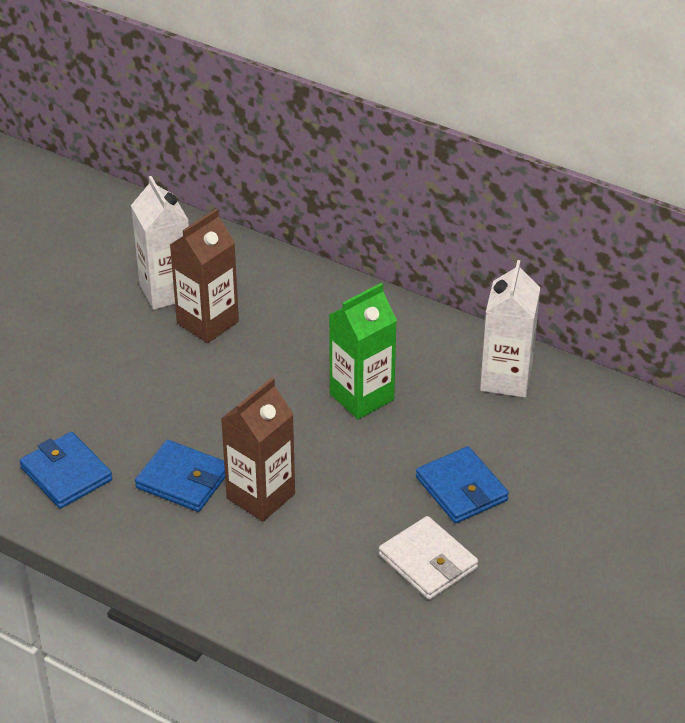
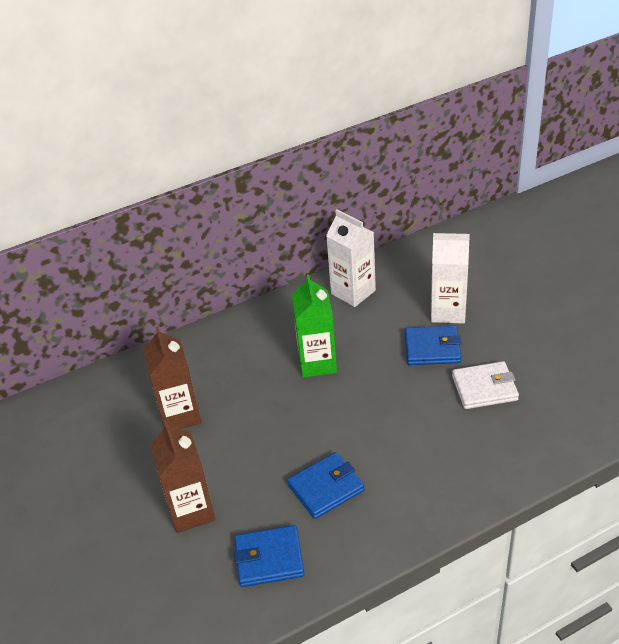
camera: 55 degrees left, 0 degrees up
(166, 291) = (127, 426): white carton -> white carton (448, 311)
(261, 496) = (371, 450): brown carton -> brown carton (191, 511)

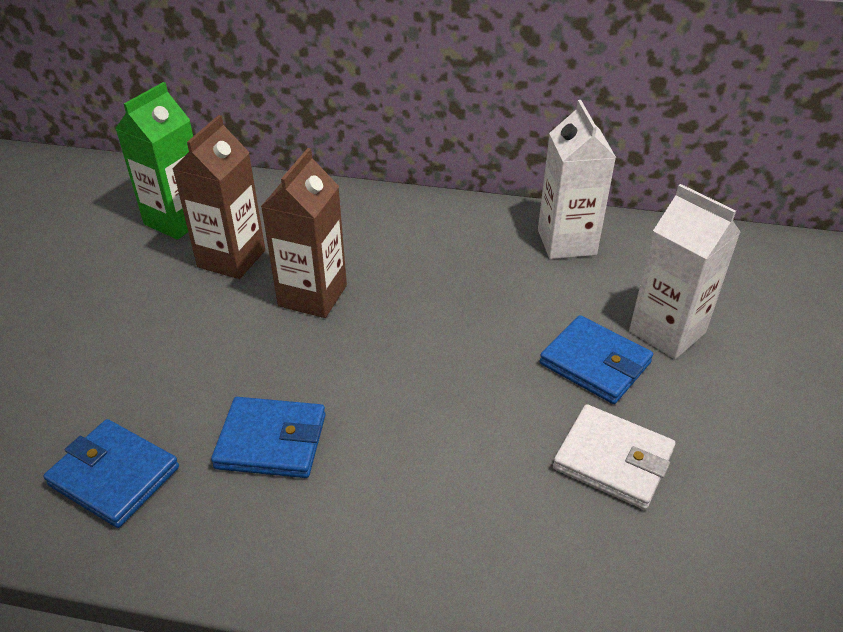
camera: 35 degrees right, 0 degrees up
(191, 511) = (115, 362): brown carton -> brown carton (312, 296)
(317, 363) = (433, 294): green carton -> green carton (177, 220)

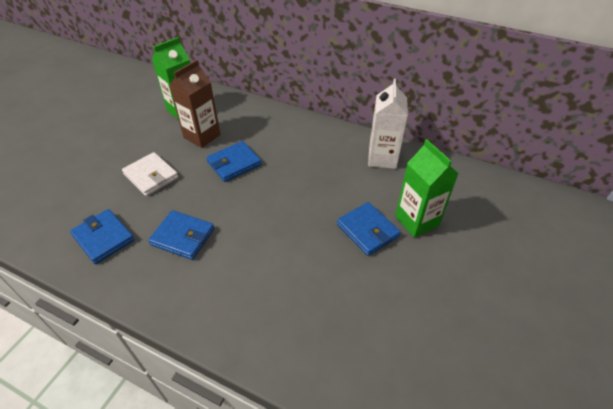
camera: 15 degrees right, 5 degrees up
(312, 296) = (234, 163): brown carton -> blue wallet
(613, 460) = (353, 286): white wallet -> white wallet (151, 176)
(667, 332) = (416, 221): white carton -> green carton

